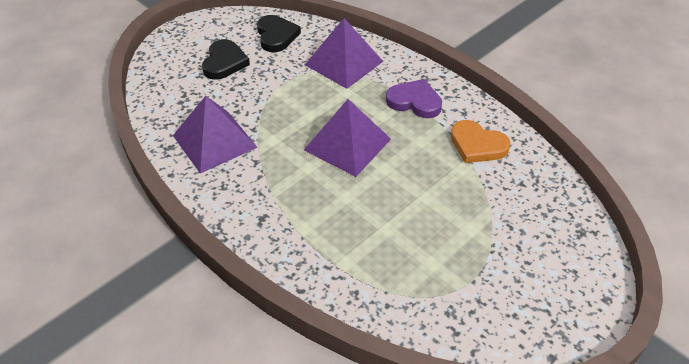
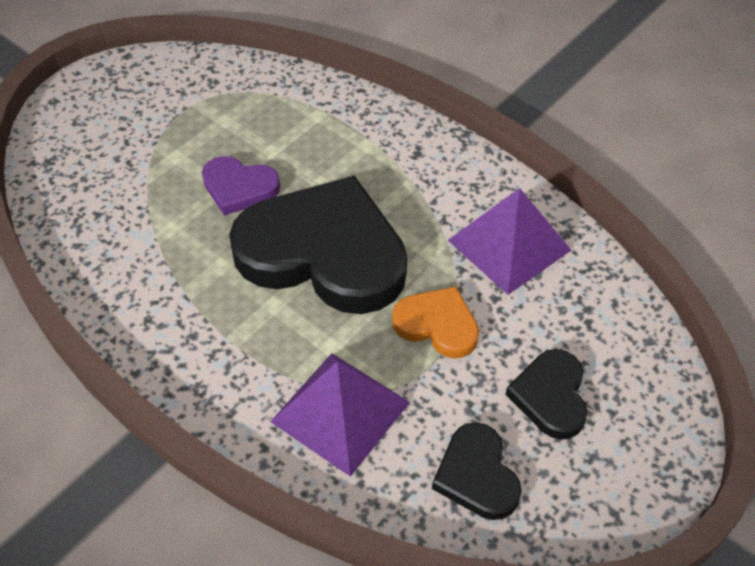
camera: 175 degrees right, 5 degrees up
(347, 144) = (324, 253): purple pyramid -> black heart
(414, 101) = (222, 334): purple heart -> purple heart (239, 188)
(477, 145) = (141, 264): orange heart -> orange heart (437, 325)

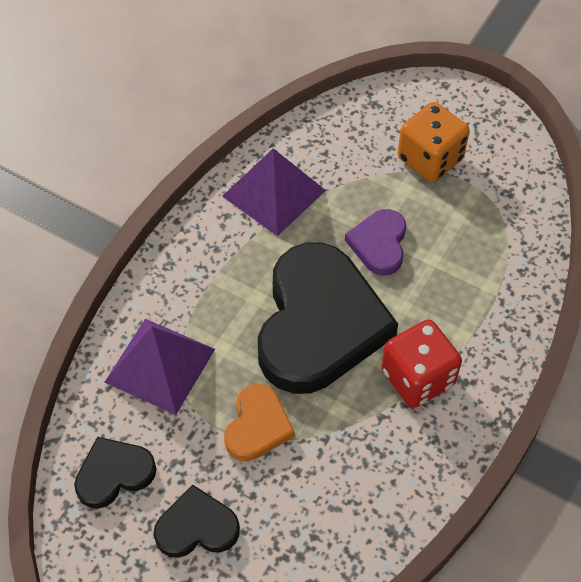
camera: 80 degrees right, 5 degrees up
(146, 129) = (430, 159): none -> orange dice
(406, 185) = (417, 378): none -> red dice
(509, 245) = (363, 478): purple pyramid -> purple pyramid (273, 193)

